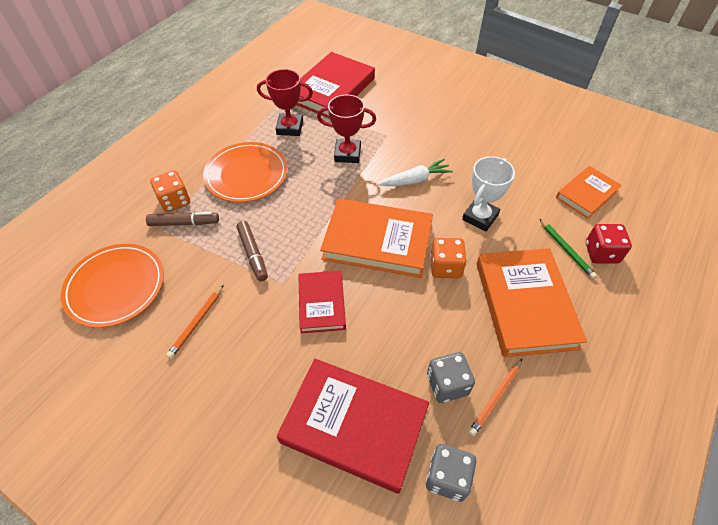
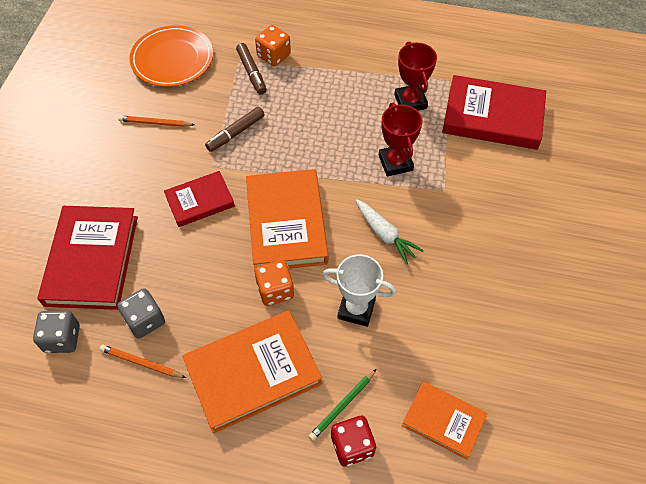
camera: 70 degrees right, 5 degrees up
(246, 175) = (328, 92): orange plate -> none

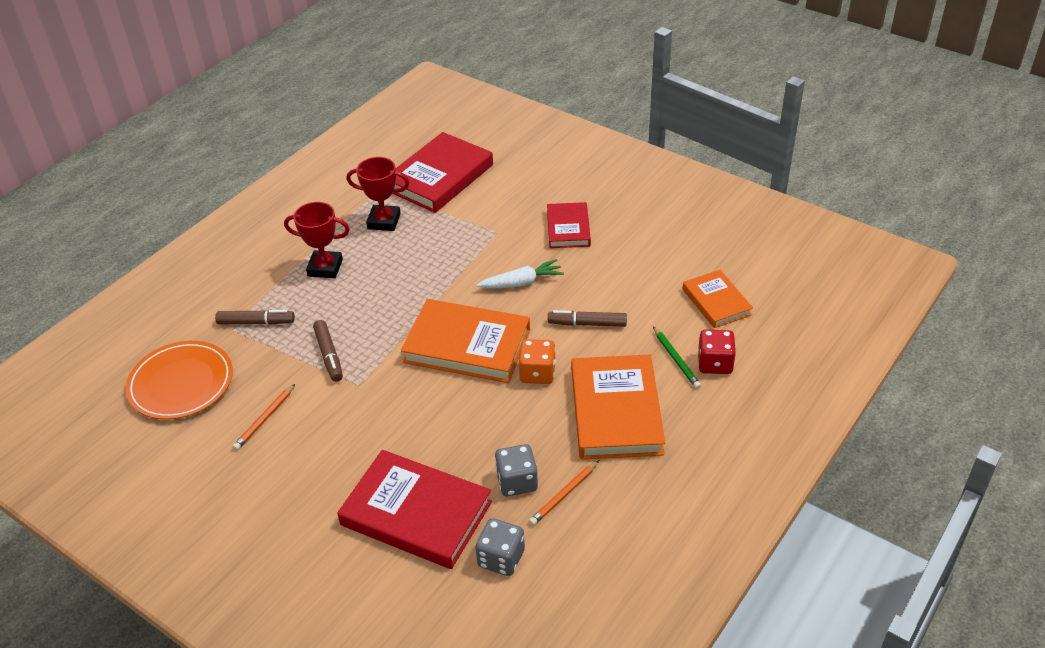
camera: 65 degrees left, 15 degrees down
(200, 201) = (398, 405): red book -> red book (568, 228)
(273, 55) = (247, 299): orange dice -> none
(356, 309) = (587, 324): white trophy -> brown marker
(395, 163) = (447, 252): red trophy -> red trophy (325, 268)
(443, 420) = (716, 302): orange book -> orange book turned 75 degrees counterclockwise

